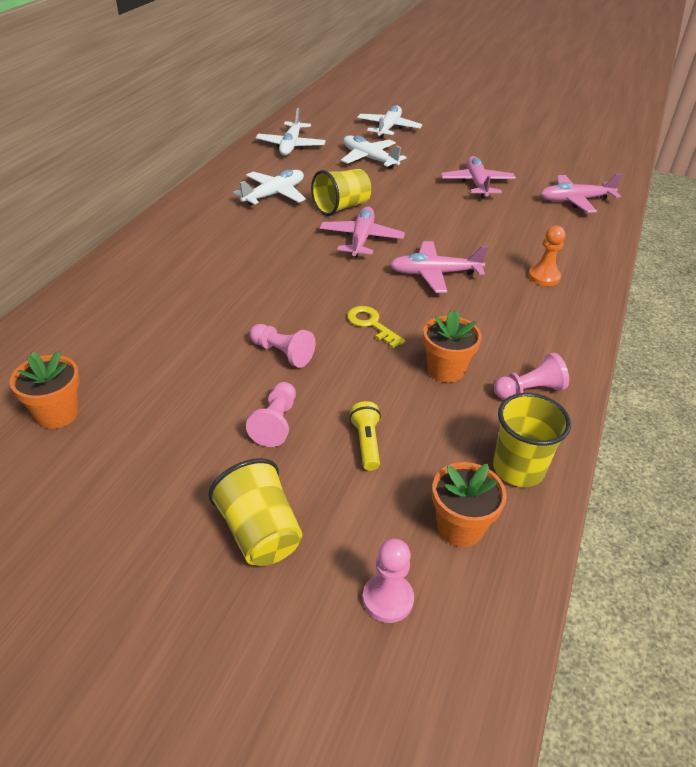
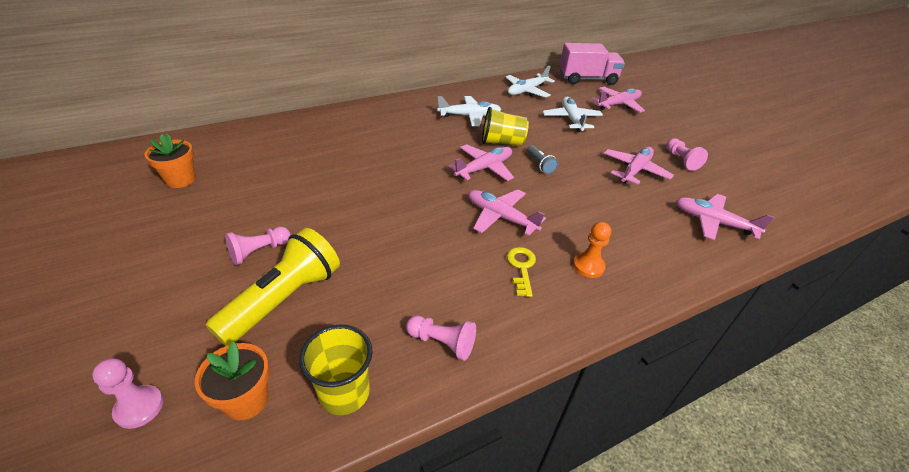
camera: 40 degrees right, 0 degrees up
(259, 532) = (153, 309): yellow cup -> none
(282, 353) = (326, 213): pink pawn -> pink pawn (681, 160)
(329, 112) = (587, 79): none -> pink truck
(366, 443) = (284, 299): yellow flashlight -> yellow flashlight, size x2.19
(371, 324) = (405, 226): yellow key -> yellow key (521, 267)
(388, 128) = (618, 105): white plane -> pink plane
(401, 213) = (540, 165): none -> grey flashlight
(445, 370) = (406, 287): orange flower pot -> none

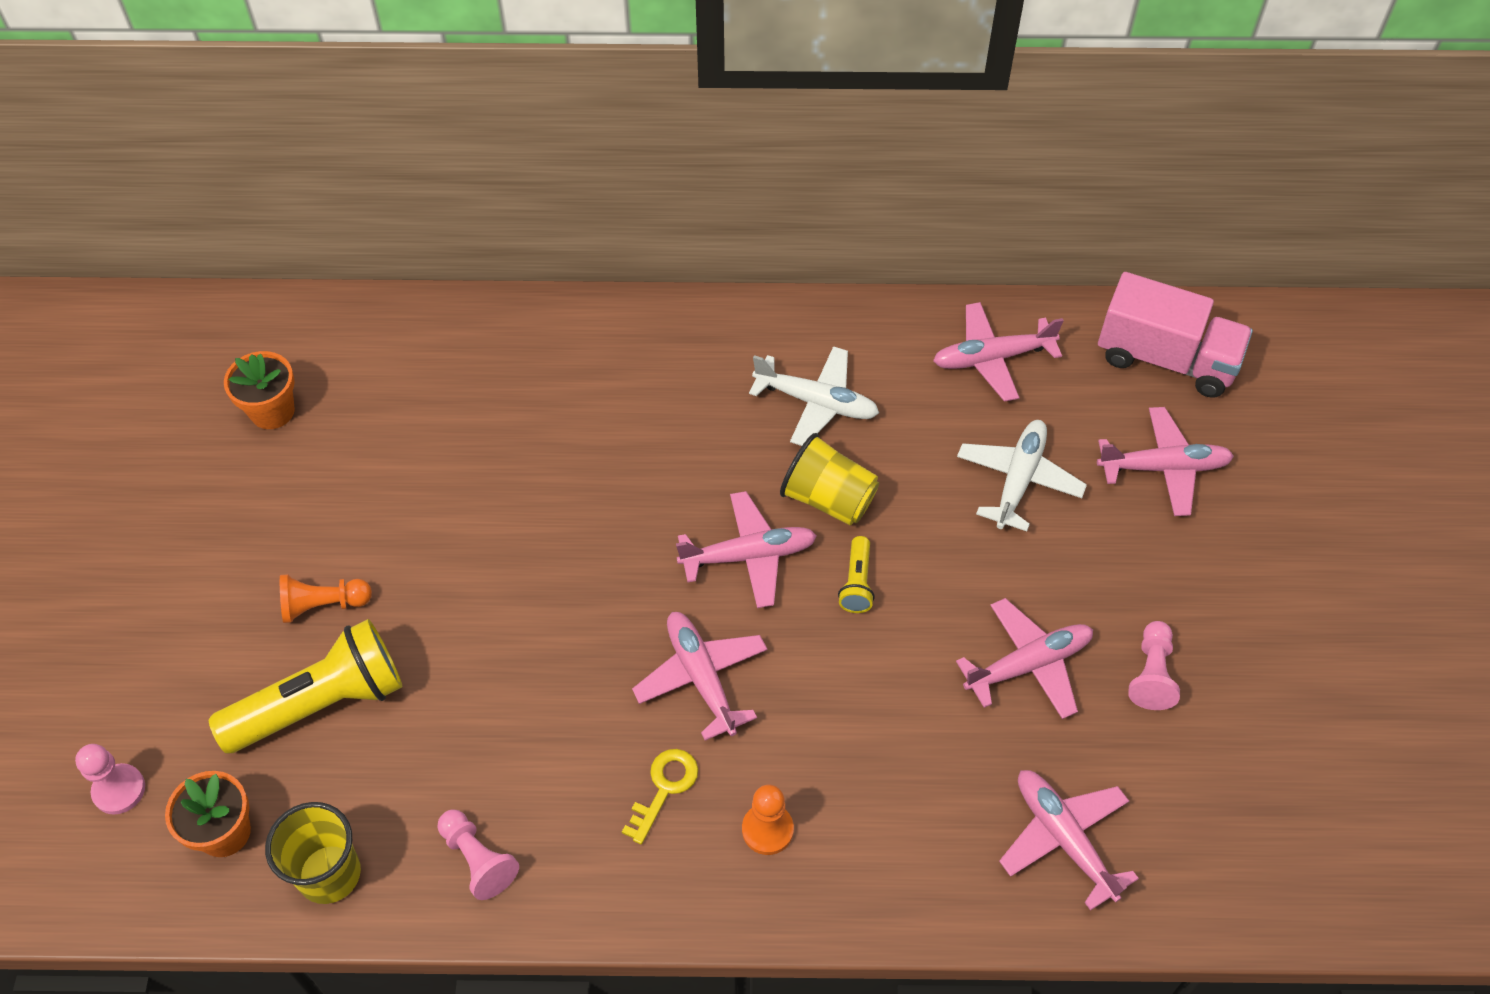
camera: 30 degrees right, 15 degrees up
(259, 251) = (323, 605): pink pawn -> orange pawn
(527, 91) = (992, 358): white plane -> pink plane
(540, 165) = (857, 583): grey flashlight -> yellow flashlight

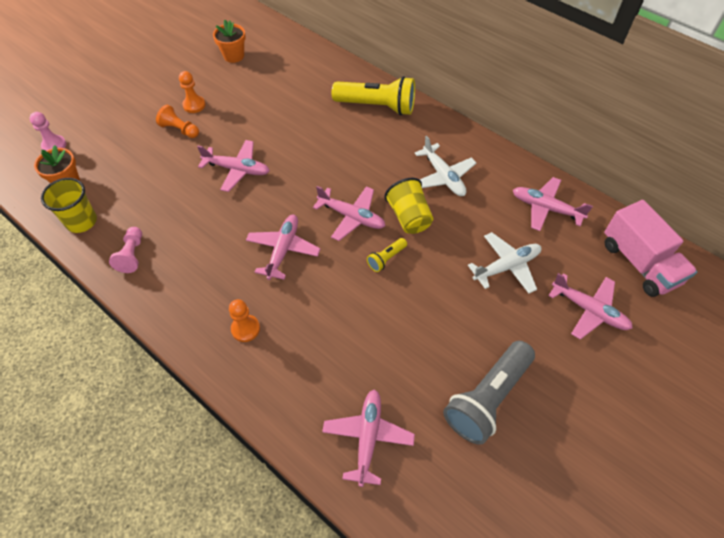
camera: 40 degrees right, 0 degrees up
(300, 546) = (194, 105): none -> orange pawn
(321, 704) = (142, 162): yellow flashlight -> yellow flashlight (377, 106)
(664, 788) = (224, 281): yellow key -> none
(1029, 664) = (430, 348): pink plane -> pink plane (237, 170)
(1151, 674) = (487, 398): pink pawn -> grey flashlight

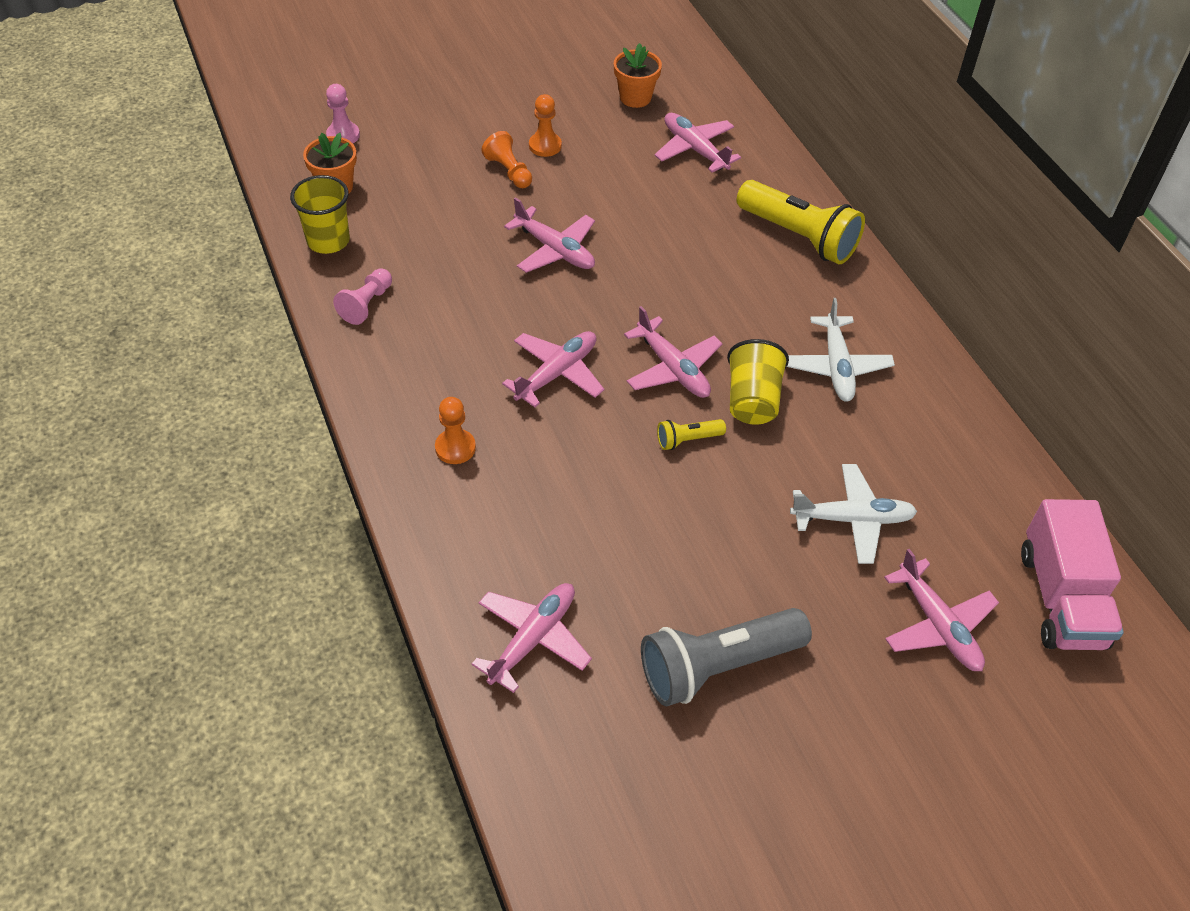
camera: 25 degrees right, 5 degrees down
(545, 208) = (964, 468): pink plane -> pink plane (695, 149)

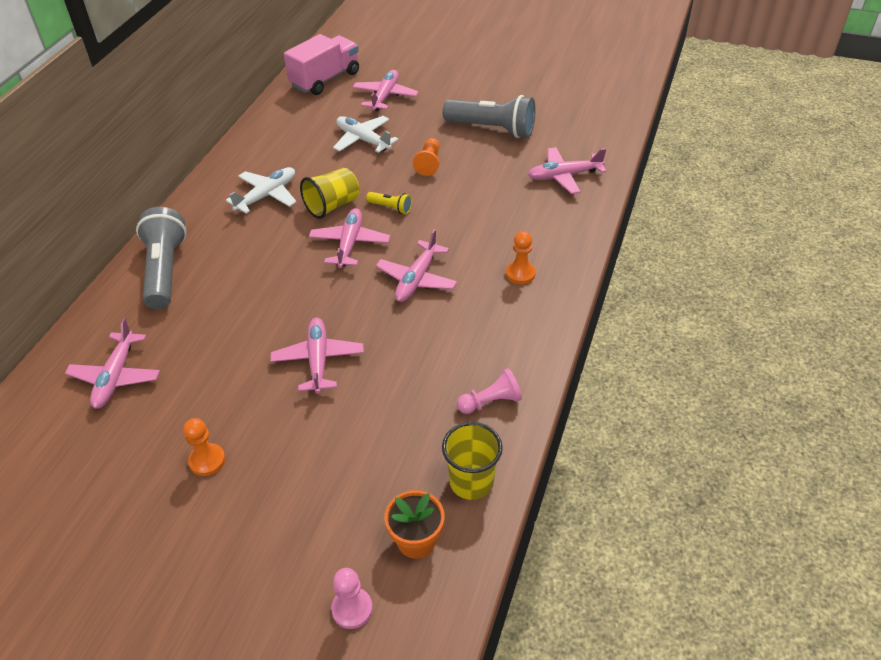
camera: 135 degrees left, 5 degrees down
(509, 171) = (265, 454): orange pawn -> orange pawn (429, 163)
(557, 373) = (417, 279): pink plane -> pink plane turned 60 degrees counterclockwise
(635, 97) = (75, 461): orange flower pot -> none
(798, 236) = (165, 270): yellow flashlight -> grey flashlight

